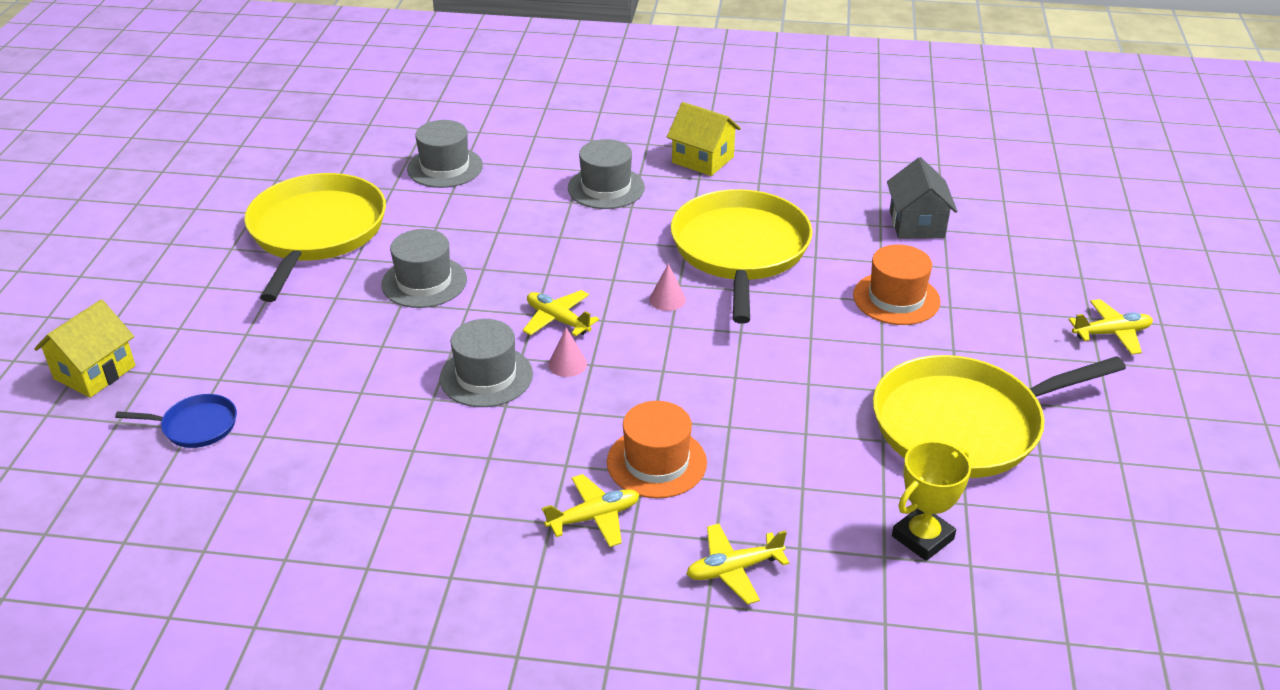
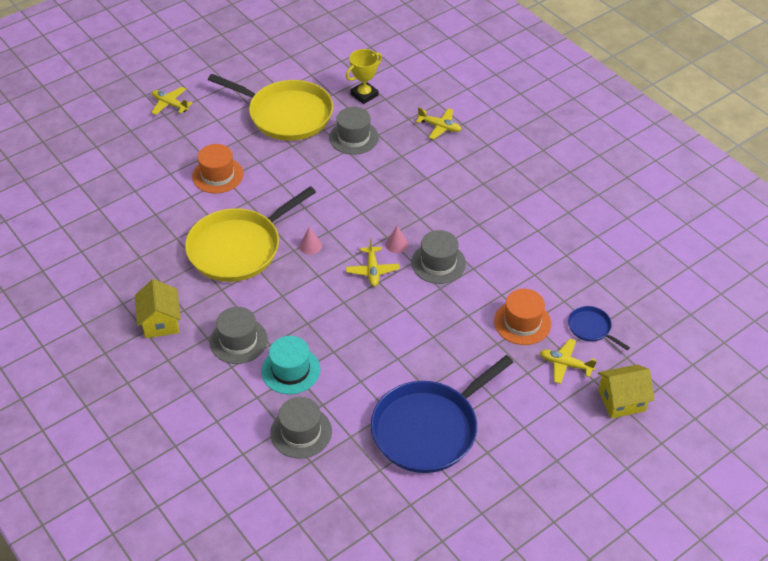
camera: 135 degrees left, 10 degrees up
(316, 232) = (429, 428): yellow pan -> blue pan
(424, 282) = (408, 342): grey hat -> grey hat (354, 137)
(519, 197) = (291, 370): none -> turquoise hat
(594, 517) = (465, 174): yellow plane -> yellow plane (565, 364)
(656, 462) = (416, 178): orange hat -> orange hat (522, 322)
(916, 224) = (140, 202): grey house -> none
(922, 537) = (364, 95): yellow trophy -> yellow trophy turned 45 degrees counterclockwise

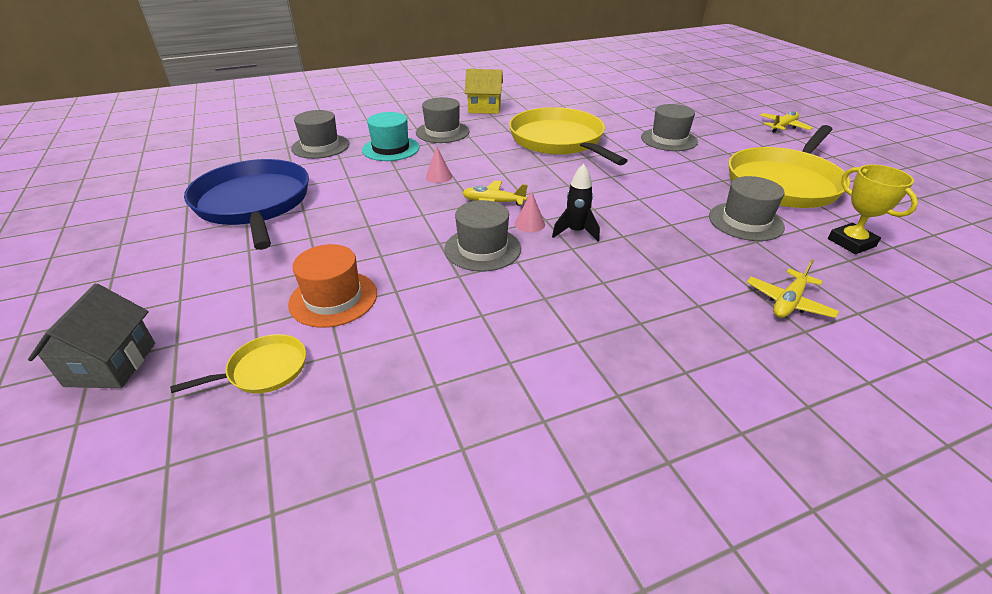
camera: 105 degrees right, 10 degrees down
(217, 175) = (668, 139): orange hat -> grey hat
(310, 246) = (548, 173): pink cone -> pink cone (438, 176)
(398, 219) = (576, 232): none -> black rocket
(565, 364) = (228, 322): yellow plane -> none
(591, 328) = (264, 370): blue pan -> yellow pan
(621, 400) = (111, 364): yellow house -> grey house

